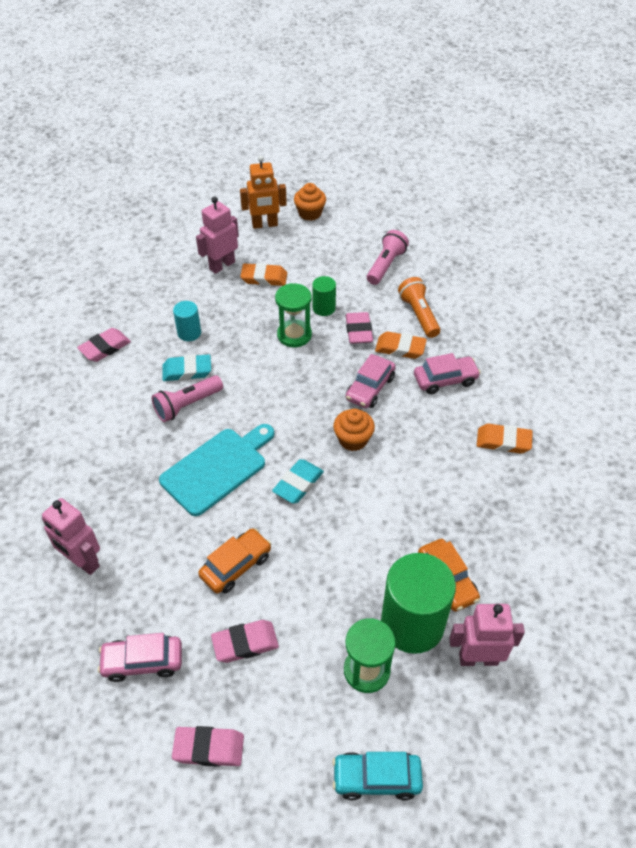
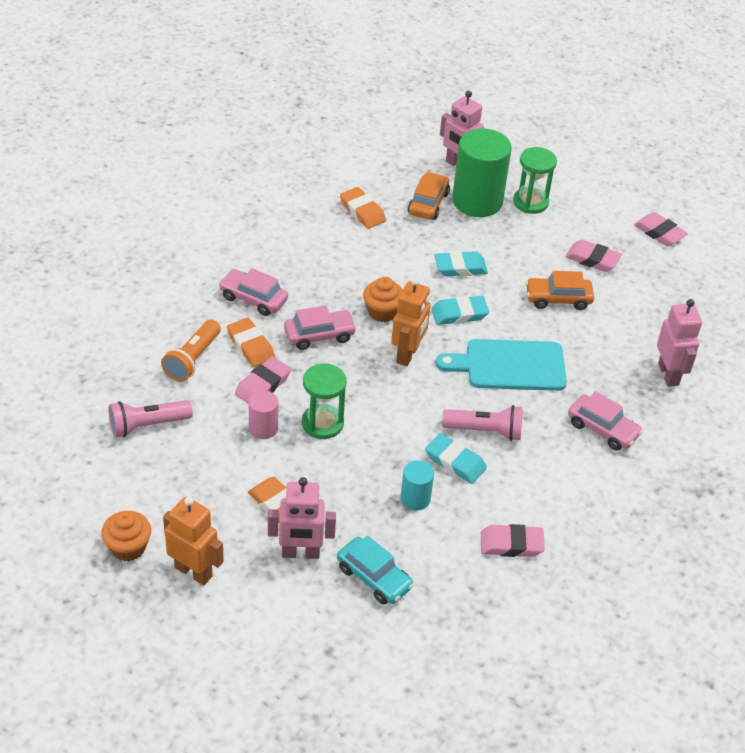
camera: 140 degrees left, 5 degrees down
(143, 662) = (668, 293): pink car -> pink car (602, 429)
(297, 420) = (408, 354): none -> orange robot
(324, 308) = (263, 428): green cylinder -> pink cylinder
(344, 530) = (460, 267): none -> turquoise eraser
(376, 778) = (575, 166): turquoise car -> turquoise car (374, 577)
(503, 441) = (277, 236): orange eraser -> orange eraser (362, 211)

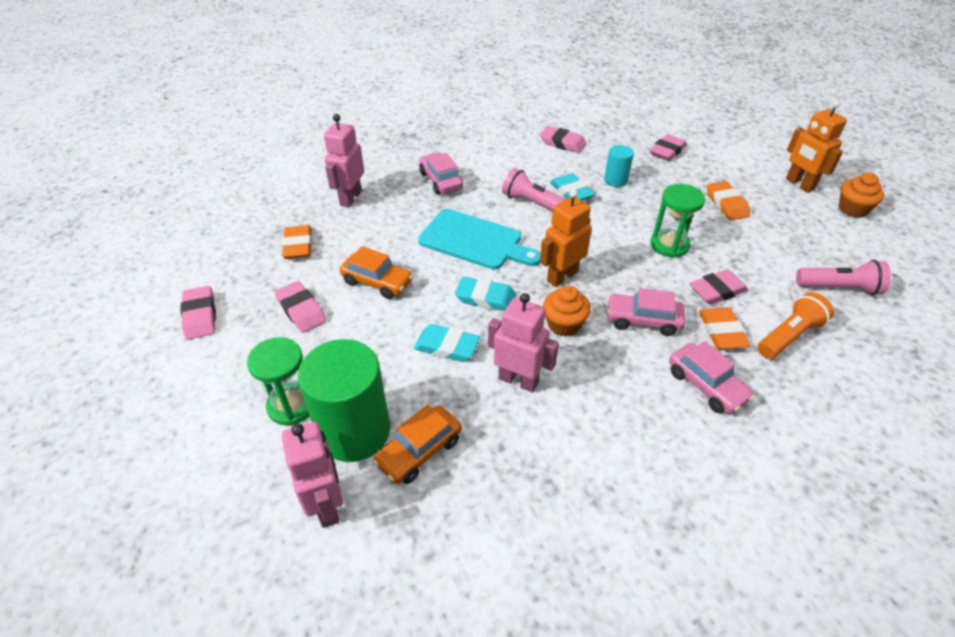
camera: 150 degrees left, 0 degrees up
(263, 428) = (725, 256): pink cylinder -> none
(300, 553) = (715, 174): pink robot -> pink robot (518, 380)
(362, 211) = (515, 470): orange eraser -> orange eraser (298, 246)
(374, 577) = (667, 151): turquoise car -> pink eraser

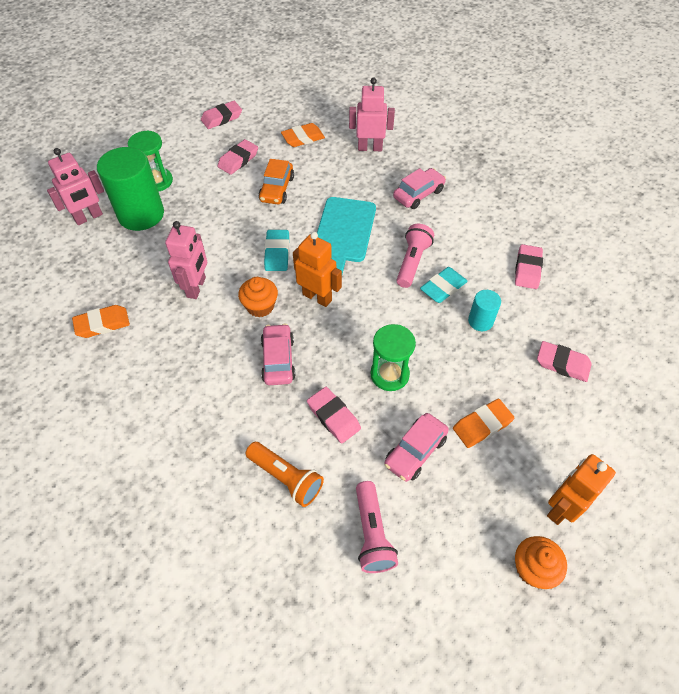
camera: 75 degrees right, 10 degrees up
(419, 451) = (129, 248): orange car -> none
(447, 347) = (221, 241): turquoise eraser -> none
(706, 385) = (213, 409): pink car -> pink car (415, 451)
(721, 332) = (278, 420): orange eraser -> orange eraser (102, 324)

